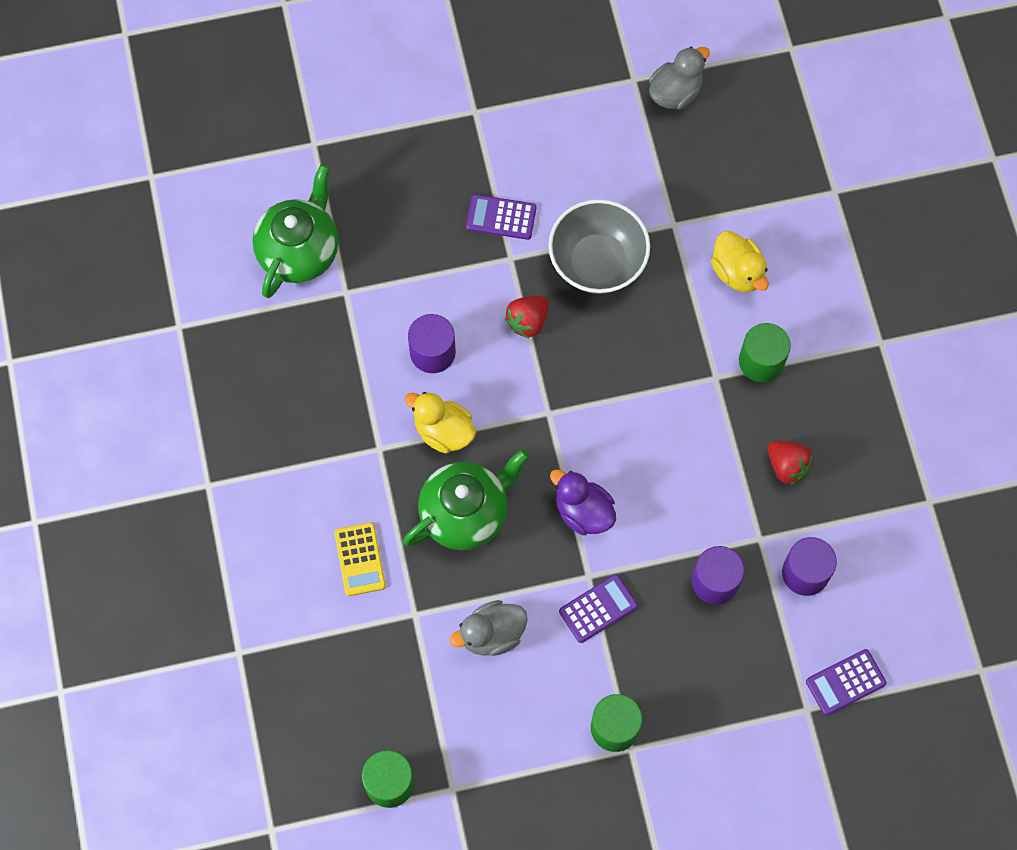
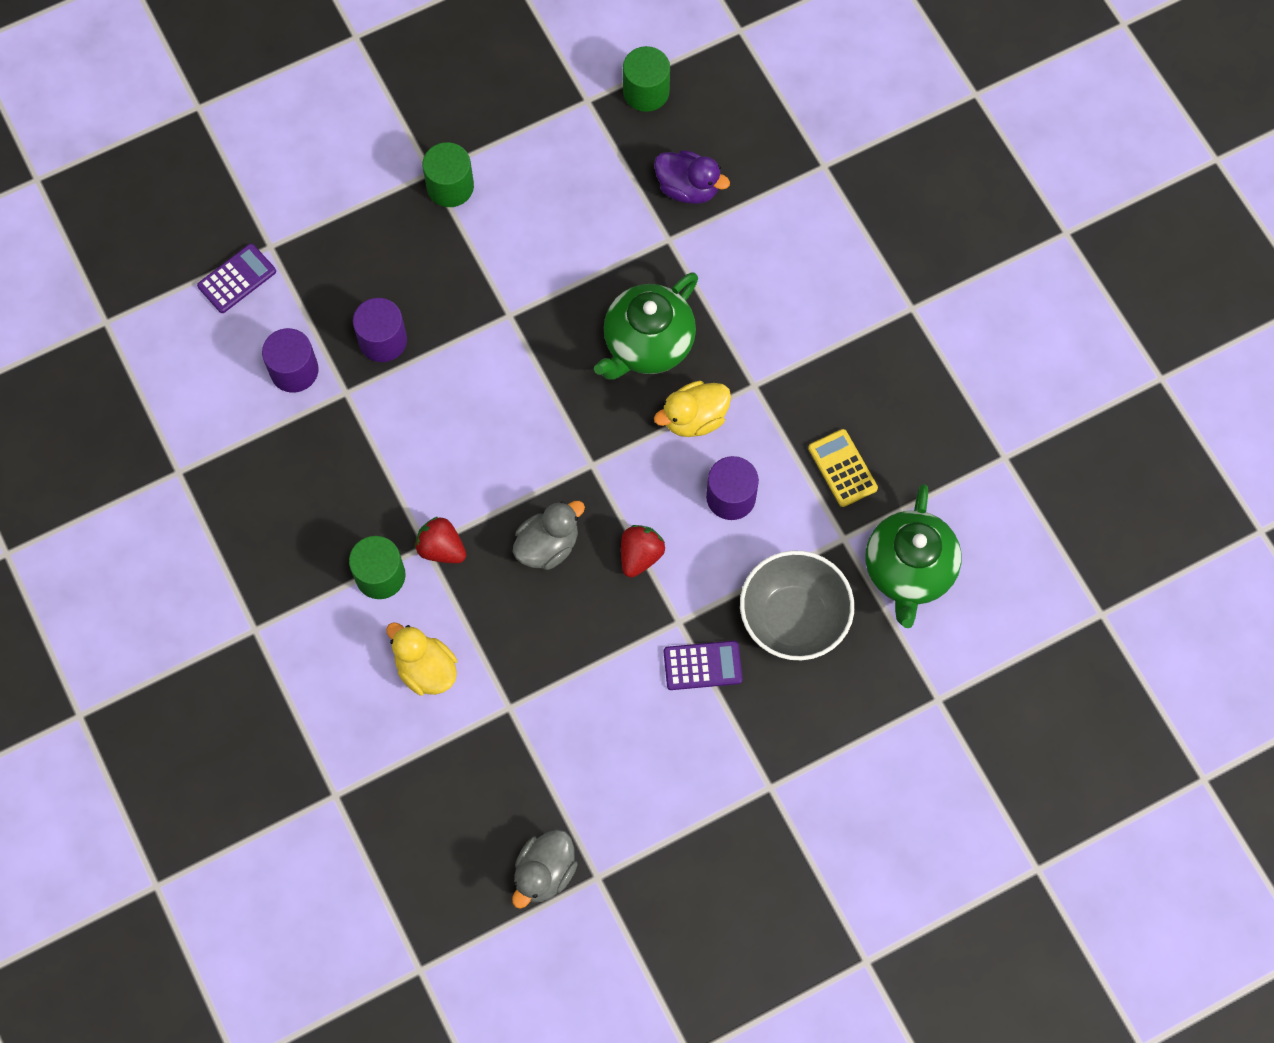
camera: 165 degrees right, 0 degrees up
(360, 559) = (737, 275): yellow calculator -> yellow calculator (842, 468)
(443, 431) = (694, 418): yellow duck -> yellow duck turned 135 degrees clockwise
(492, 634) = (589, 239): grey duck -> grey duck (548, 545)
(583, 512) = (530, 374): purple duck -> purple duck (688, 188)
(597, 263) = (582, 640): grey bowl -> grey bowl (793, 618)
(598, 608) = (492, 287): purple calculator -> none
(787, 466) = (331, 471): red strawberry -> red strawberry (441, 548)

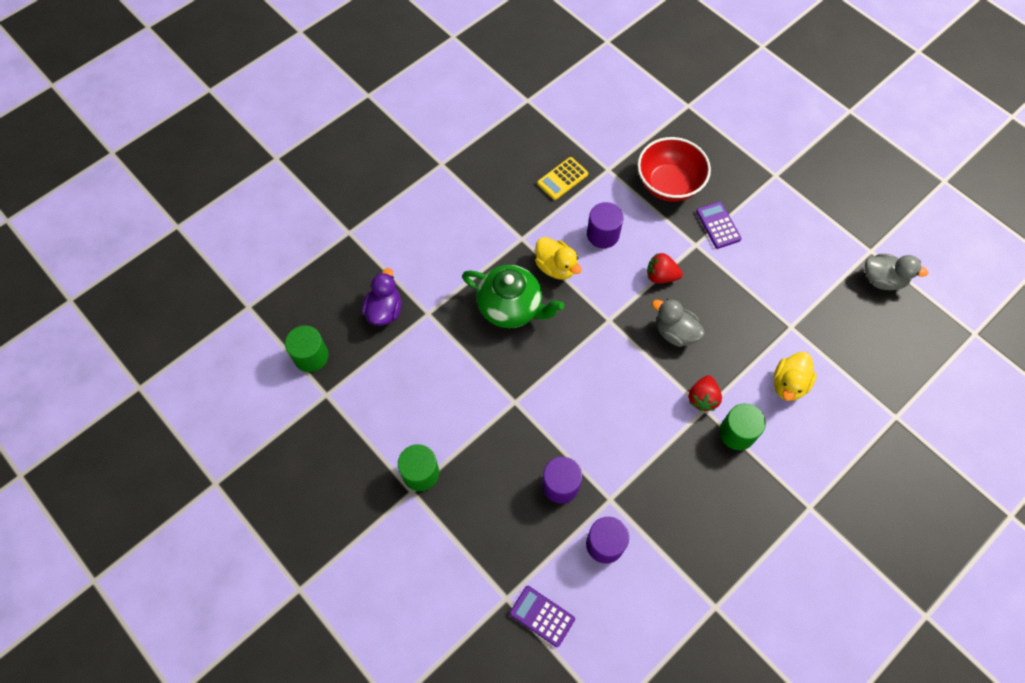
camera: 105 degrees left, 5 degrees down
(793, 618) = (668, 184): grey bowl -> red bowl
(908, 571) = (616, 133): green teapot -> none

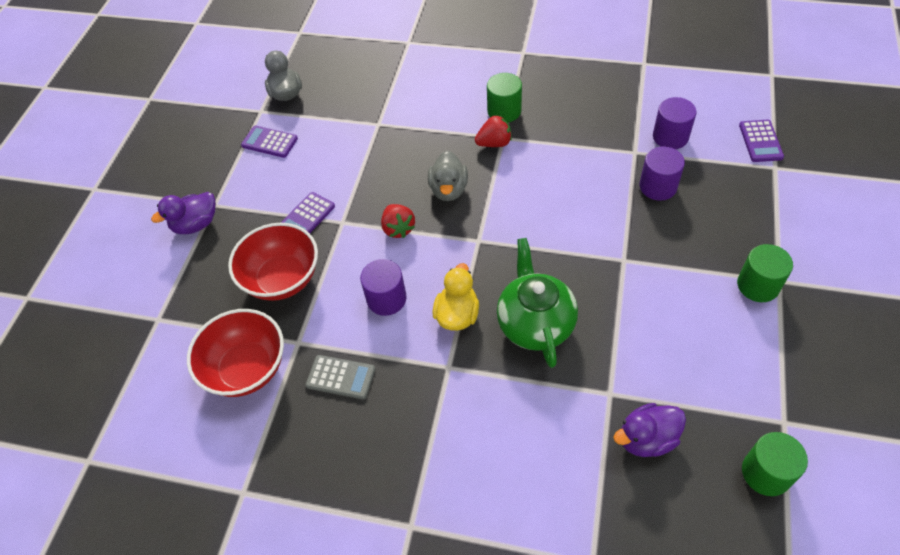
camera: 120 degrees left, 10 degrees down
(562, 179) = (341, 377): yellow calculator -> grey calculator
(609, 135) = (247, 369): none -> red bowl
(762, 157) = (196, 224): none -> purple duck
(788, 384) = (433, 103): yellow duck -> none
(824, 239) = (269, 142): none -> purple calculator

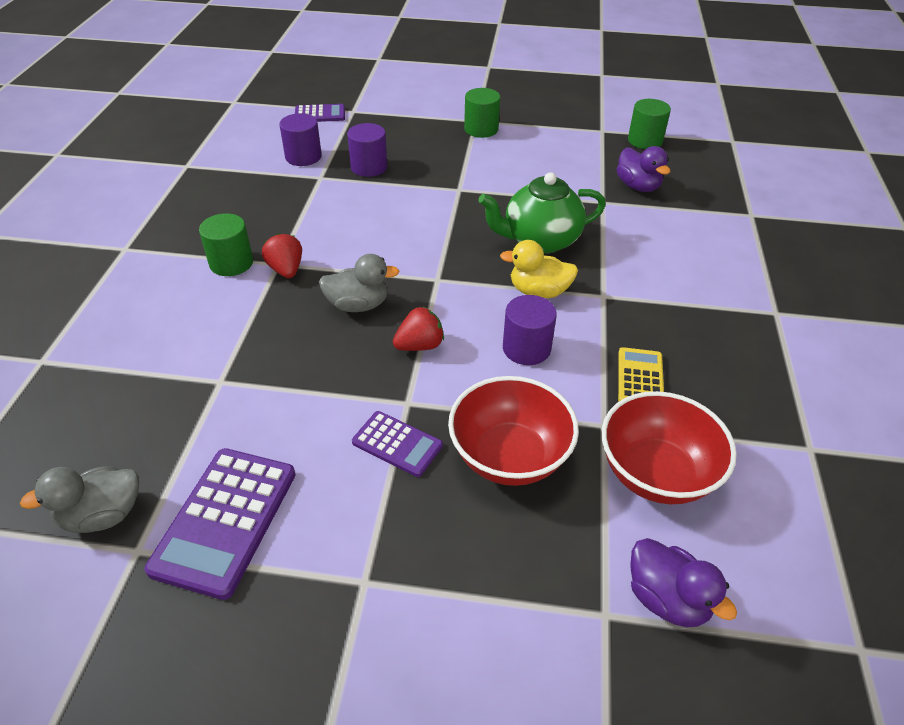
camera: 100 degrees left, 10 degrees down
(196, 224) = (408, 602): purple duck -> purple duck (667, 599)
(269, 142) = (225, 521): purple calculator -> purple calculator, size x1.71
(341, 377) = (640, 378): grey calculator -> yellow calculator

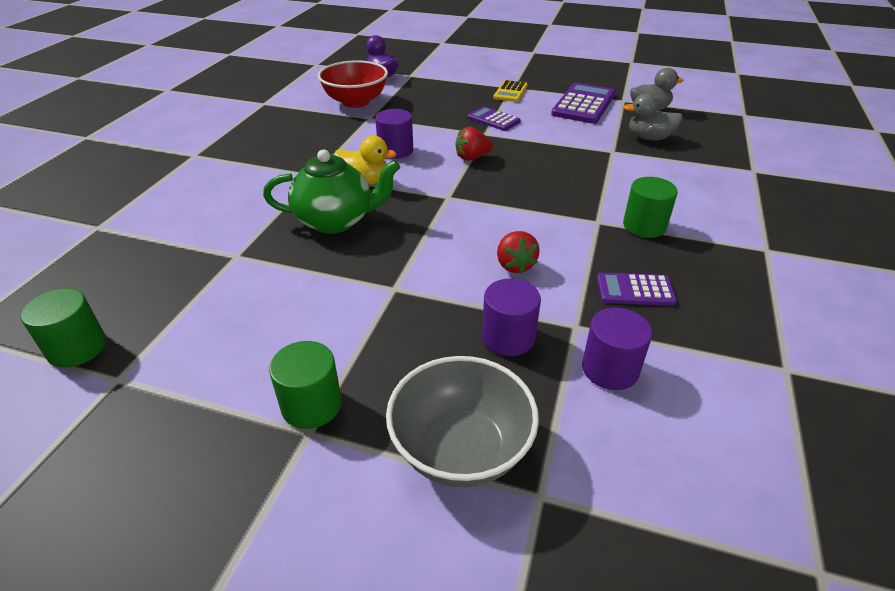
camera: 170 degrees left, 5 degrees down
(286, 270) = (588, 215): red strawberry -> red strawberry (515, 265)
(320, 114) = (607, 491): purple calculator -> purple calculator (635, 290)
(358, 305) = (518, 184): grey duck -> grey duck (649, 138)
(393, 121) = (461, 449): none -> grey bowl
(509, 457) = (431, 111): red bowl -> none
(638, 186) = (175, 271): purple duck -> none
(640, 378) = (330, 132): yellow calculator -> yellow calculator (510, 92)

